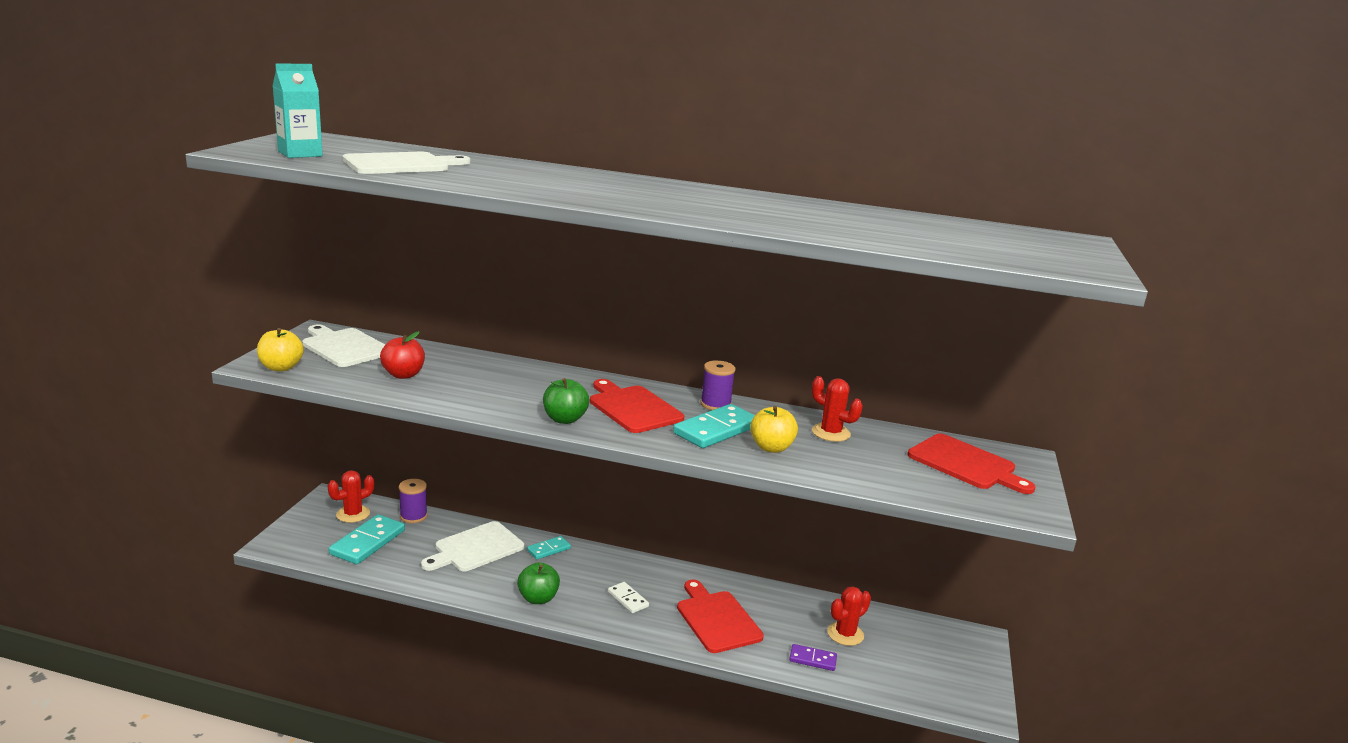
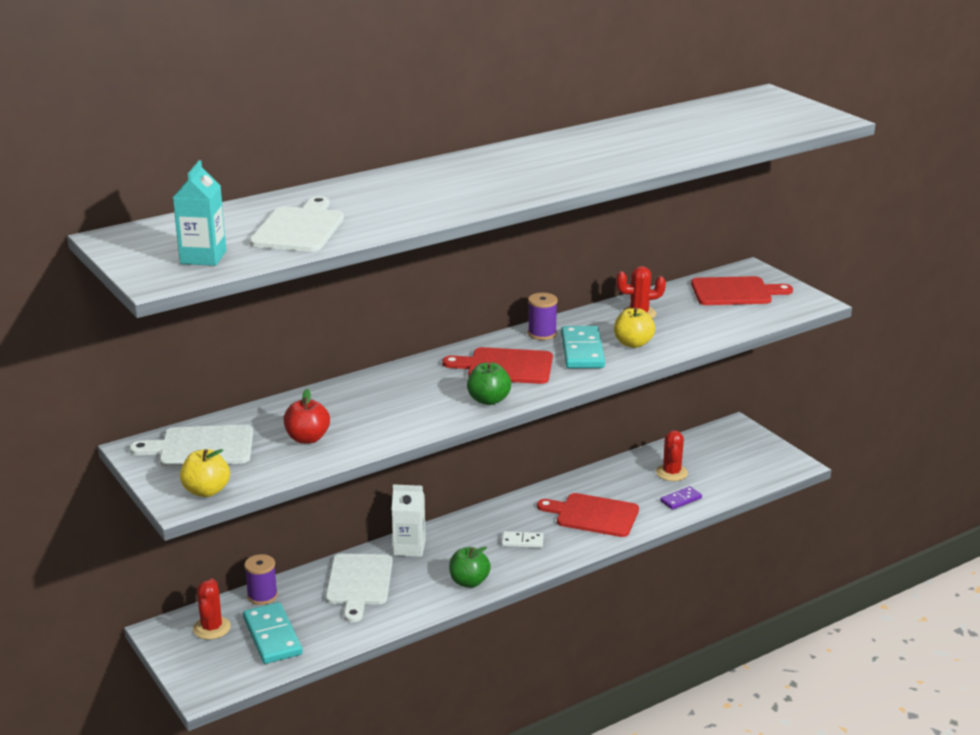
camera: 45 degrees left, 5 degrees up
(549, 549) = (409, 548): turquoise domino -> white carton

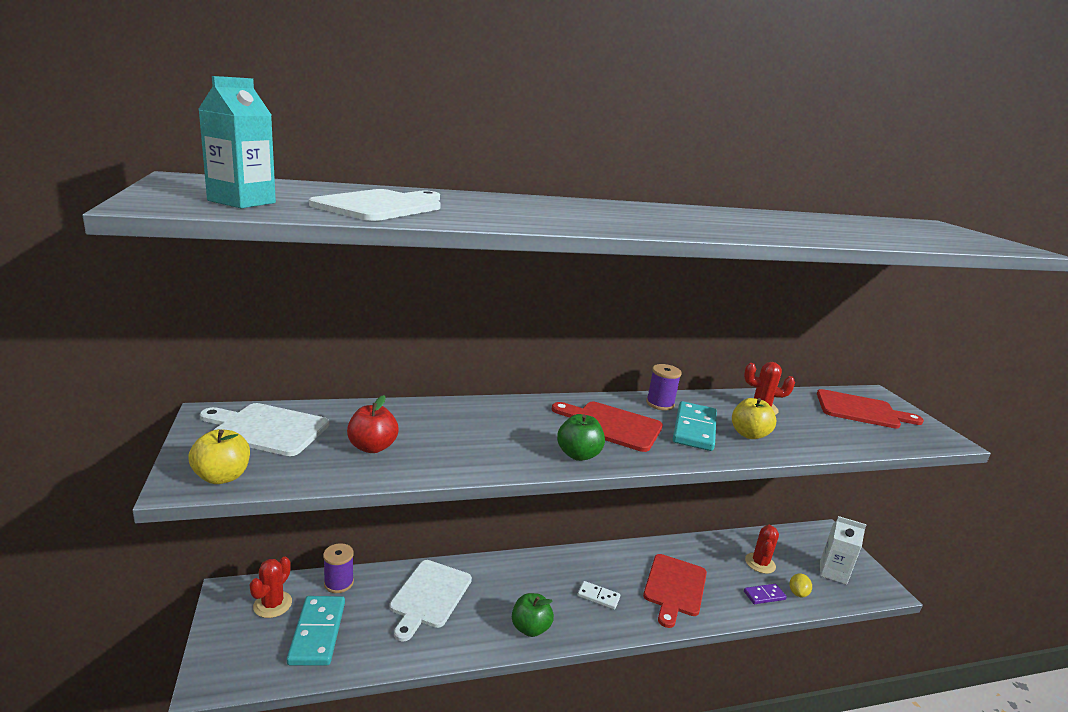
camera: 15 degrees right, 5 degrees down
(409, 548) = (493, 572): white carton -> white carton (833, 572)
(593, 515) = (674, 587): red cutting board -> red cutting board turned 105 degrees counterclockwise
(712, 489) = (798, 593): none -> yellow lemon

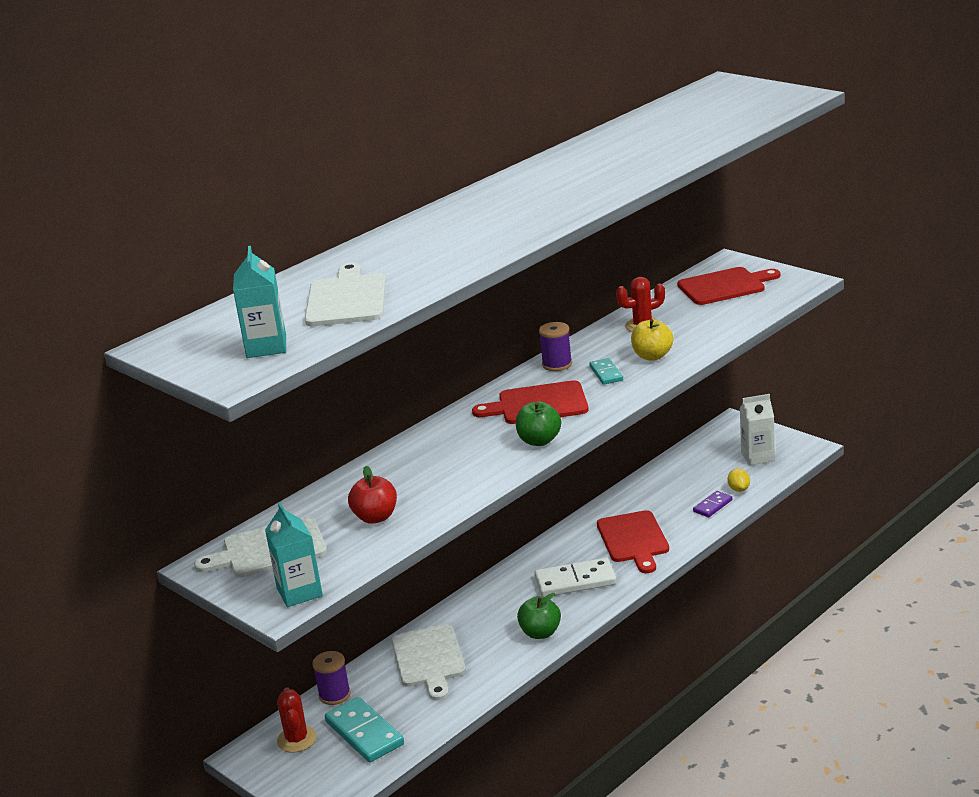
camera: 25 degrees left, 5 degrees up
(222, 477) = (299, 592): yellow apple -> turquoise carton
(598, 596) = (575, 581): white domino -> white domino, size x1.80
(694, 429) = (606, 373): turquoise domino -> turquoise domino, size x0.56
(760, 563) = (691, 481): red cactus -> none

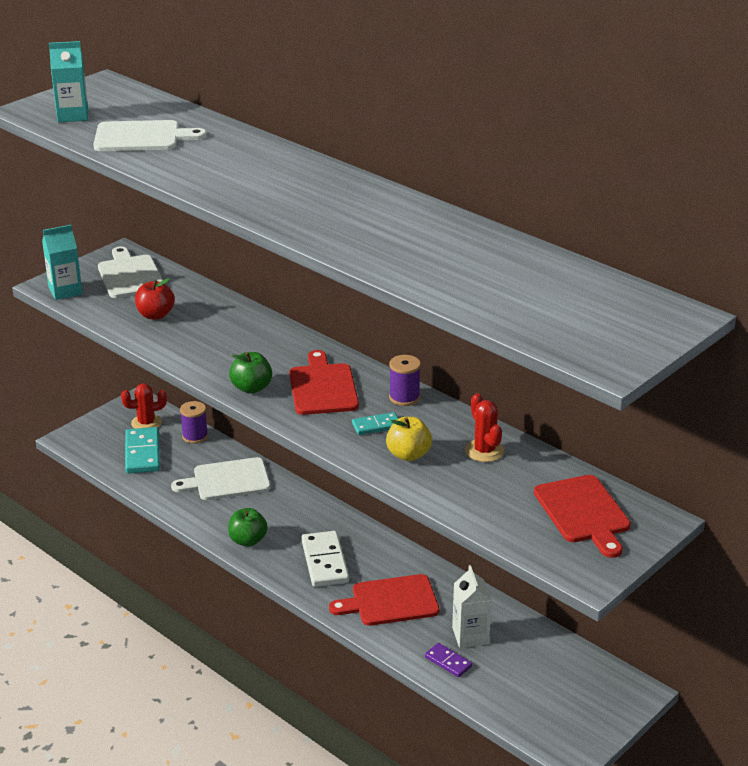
camera: 85 degrees right, 5 degrees up
(364, 733) = (142, 453): turquoise domino -> turquoise domino turned 60 degrees counterclockwise
(739, 489) = (480, 685): yellow lemon -> none
(757, 456) = (553, 706): white carton -> white carton (470, 635)

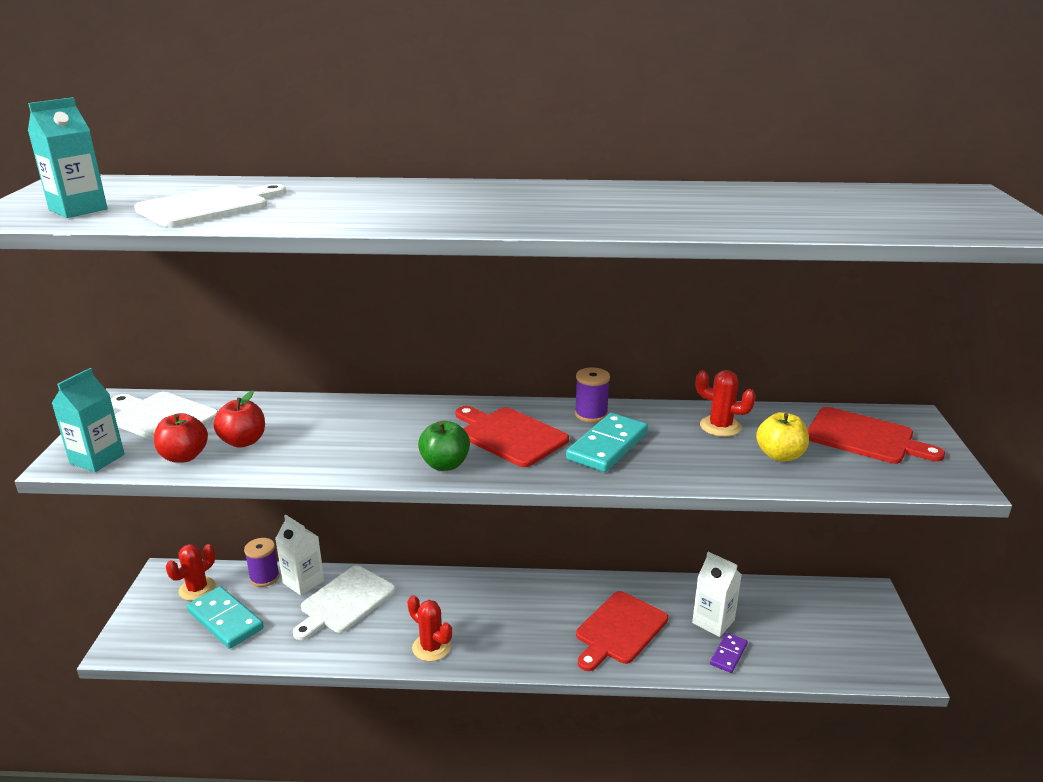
camera: 40 degrees left, 5 degrees down
(111, 311) = (184, 456): none -> red apple
(216, 452) = (303, 582): none -> white carton
(248, 540) = (431, 647): green apple -> red cactus
(325, 562) = (523, 627): white domino -> none
(376, 425) = (607, 446): turquoise domino -> turquoise domino, size x1.80
(408, 455) = (672, 457): yellow apple -> yellow apple (780, 455)
(448, 662) = (728, 654): purple domino -> purple domino turned 60 degrees counterclockwise

